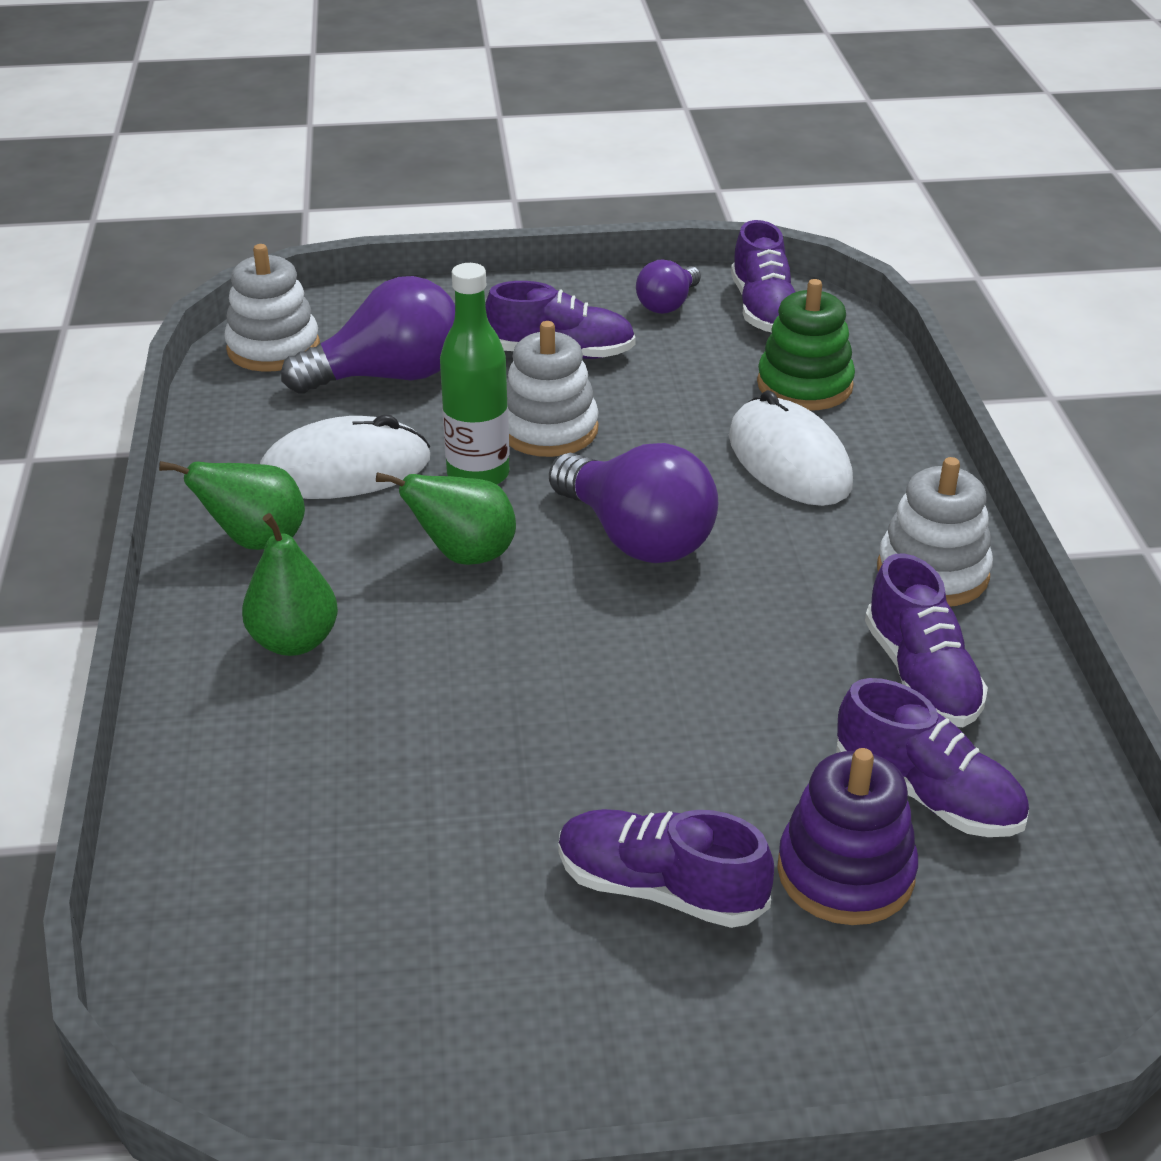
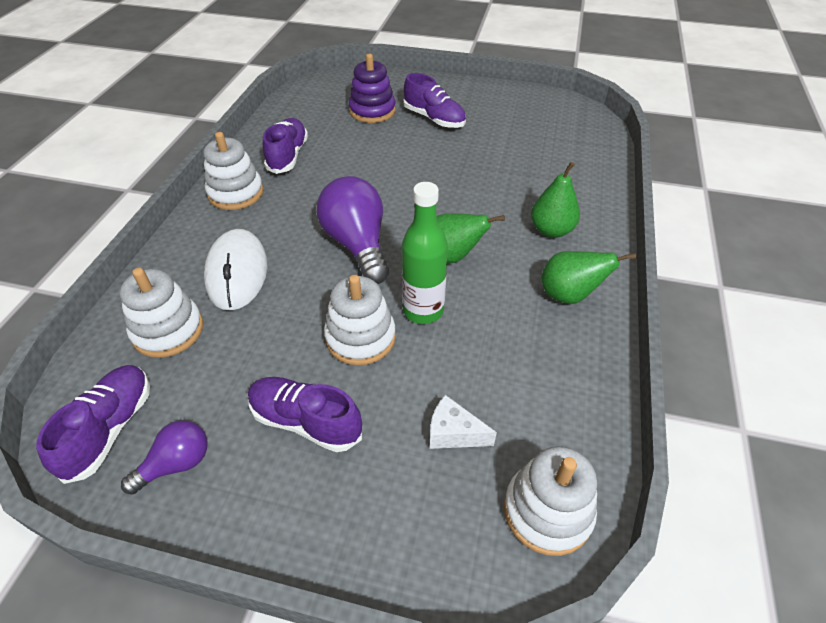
camera: 160 degrees left, 10 degrees up
(345, 469) = (507, 339): white mouse -> none
(388, 376) = (453, 433): purple light bulb -> white cheese
(804, 385) = (168, 330): green stacking toy -> white stacking toy
(927, 795) = (326, 123): purple shoe -> none

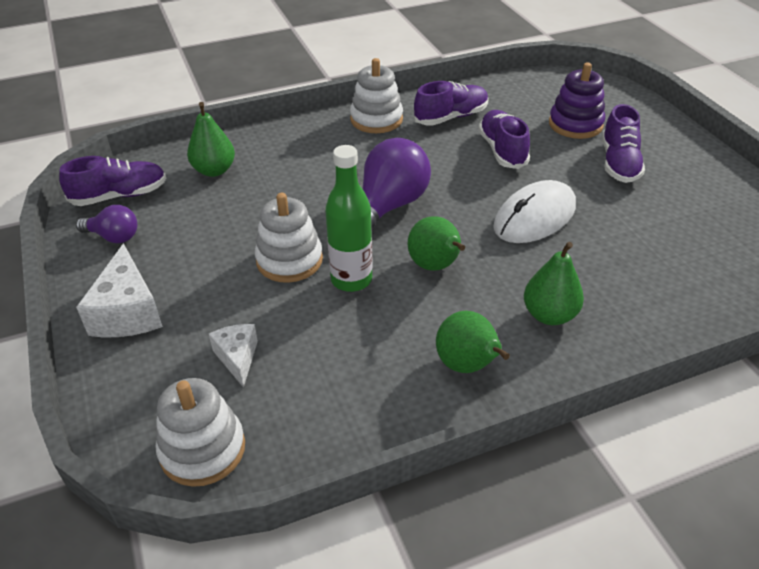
camera: 55 degrees right, 5 degrees down
(168, 330) = (214, 170): white stacking toy -> green pear
(237, 272) = (295, 167): white mouse -> white mouse (534, 217)
(306, 421) = (188, 274): purple shoe -> purple shoe (502, 150)
(313, 499) = (127, 312): none -> white cheese

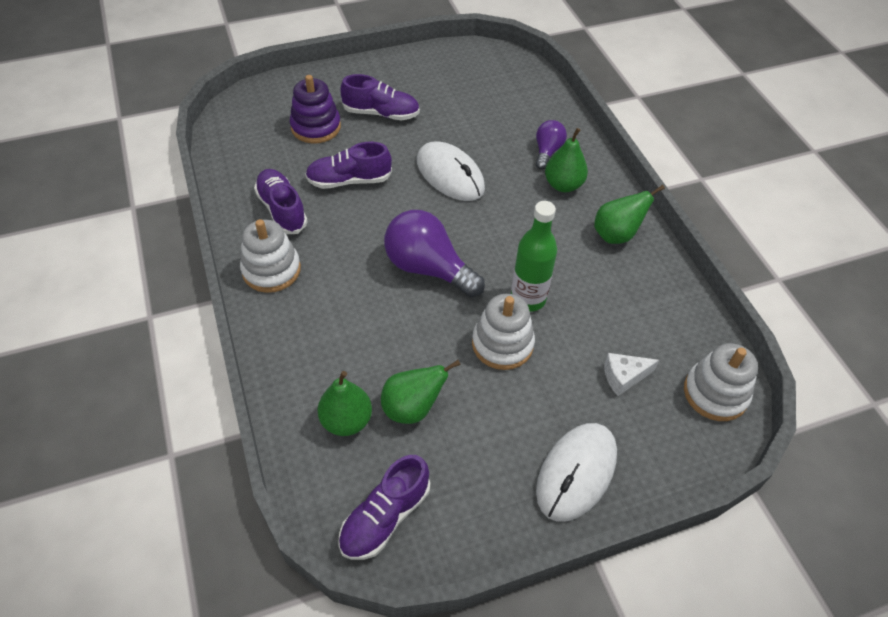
camera: 90 degrees left, 10 degrees up
(113, 237) = (462, 509): purple light bulb -> purple light bulb (547, 151)
(120, 196) = (385, 517): purple shoe -> purple shoe turned 120 degrees counterclockwise
(127, 312) = (576, 472): white cheese -> white mouse
(435, 266) = (511, 242): green pear -> green pear (412, 408)

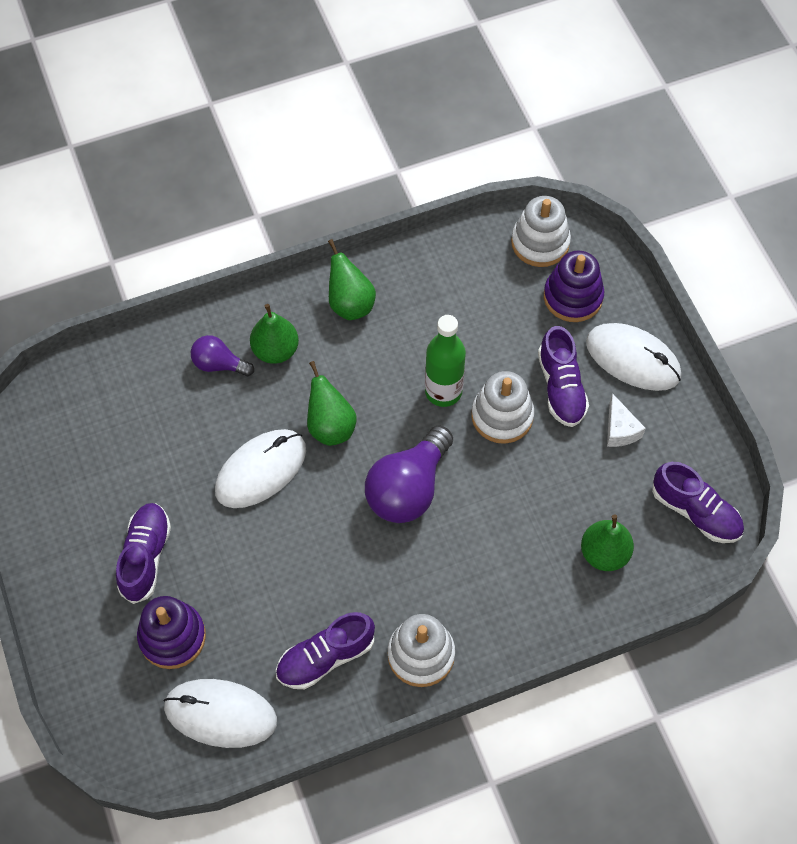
camera: 90 degrees left, 10 degrees up
(250, 151) = (220, 714): none -> white mouse
(349, 180) = (273, 584): purple shoe -> purple shoe (561, 387)
(412, 408) = (584, 495): green pear -> green pear (330, 426)
(623, 377) = (530, 313): white cheese -> white cheese (620, 430)
(650, 419) = (573, 297): none -> purple stacking toy

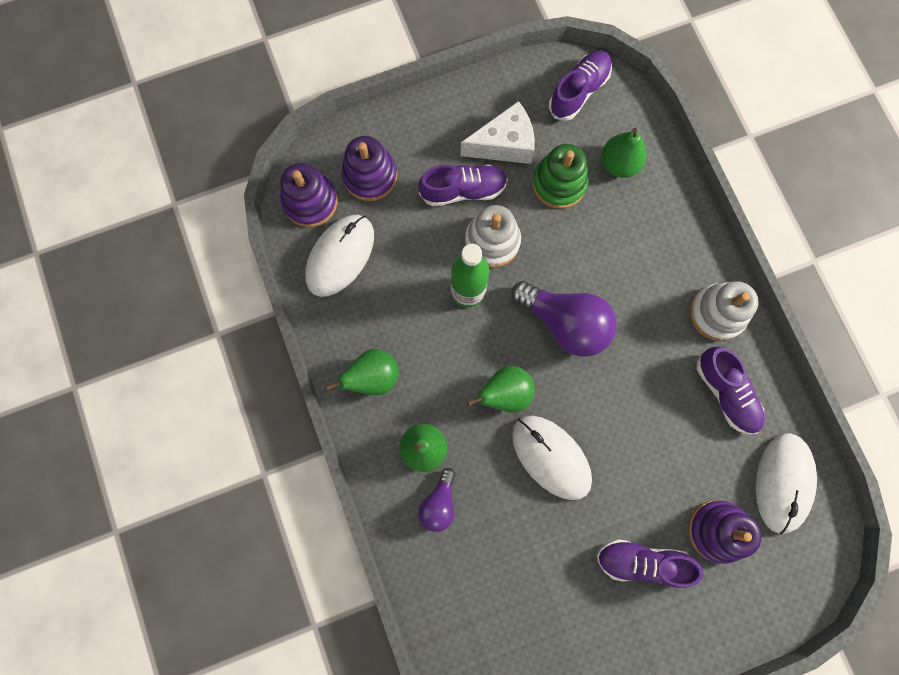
camera: 90 degrees left, 15 degrees up
(540, 243) = (310, 201): white stacking toy -> purple stacking toy
(575, 486) = (559, 183): none -> green stacking toy
(620, 430) = (504, 144): white cheese -> white cheese, size x1.65
(633, 359) = (435, 129): white mouse -> white mouse (340, 256)

